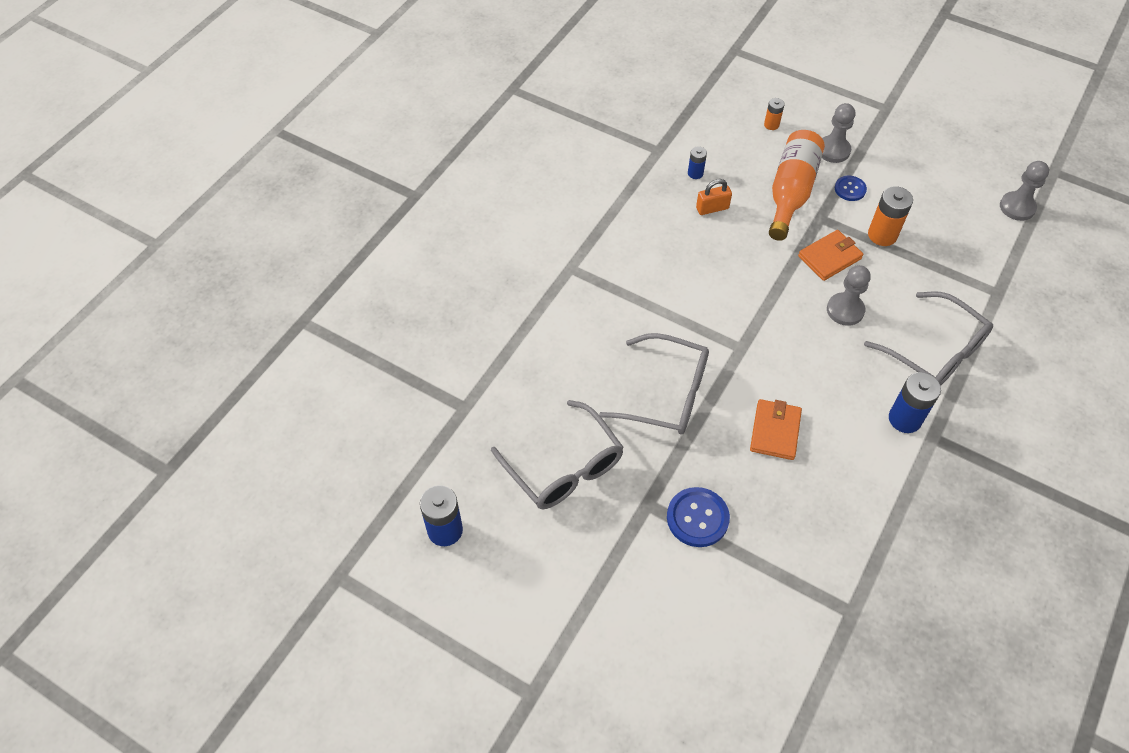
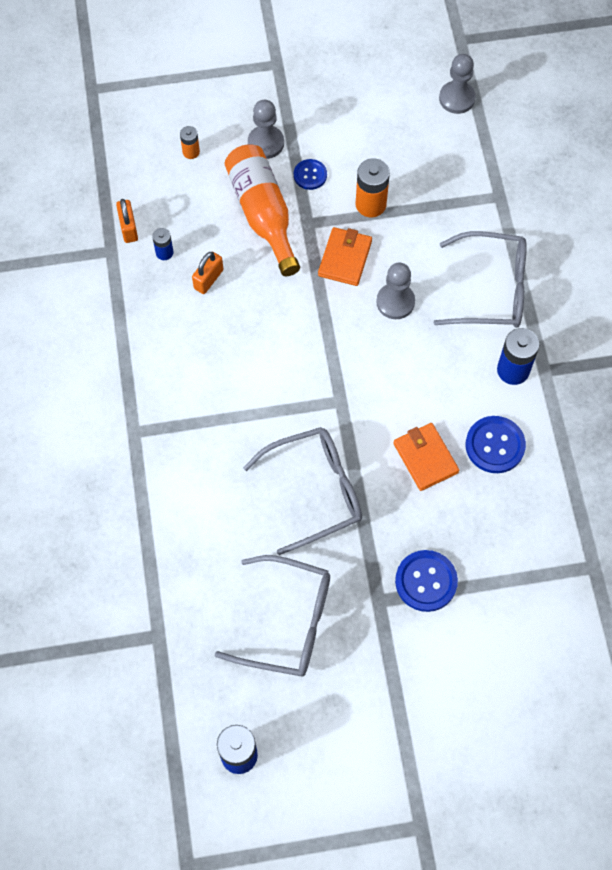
camera: 40 degrees left, 10 degrees up
(683, 144) = (128, 228): none -> orange padlock
(842, 462) = (495, 445): none -> blue button

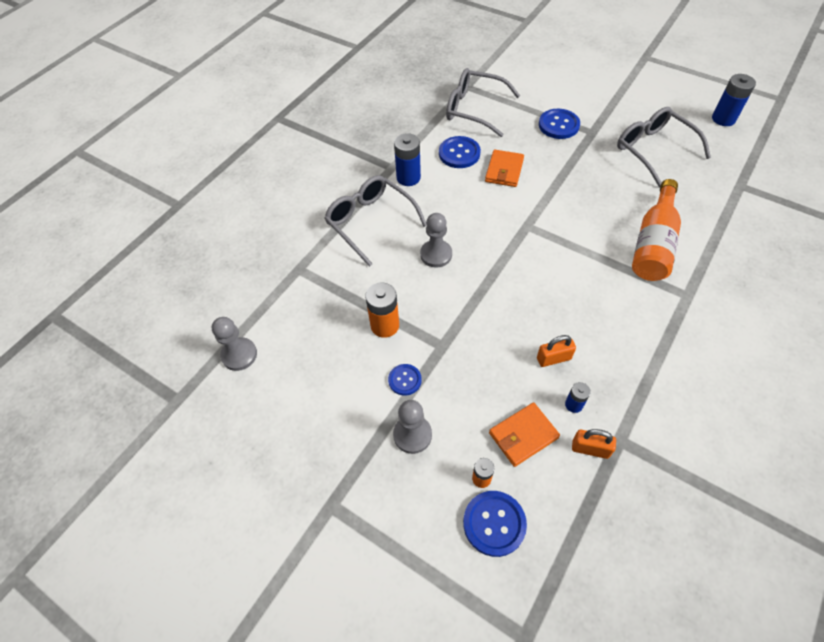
camera: 135 degrees left, 10 degrees down
(128, 228) = (590, 449): orange padlock -> orange padlock turned 75 degrees clockwise
(159, 132) = (494, 523): none -> blue button
(263, 214) = (469, 376): orange bottle -> orange bottle (653, 243)
(314, 491) = (586, 193): grey glasses -> grey glasses (475, 109)
(345, 258) = (440, 303): orange wallet -> orange wallet (523, 435)

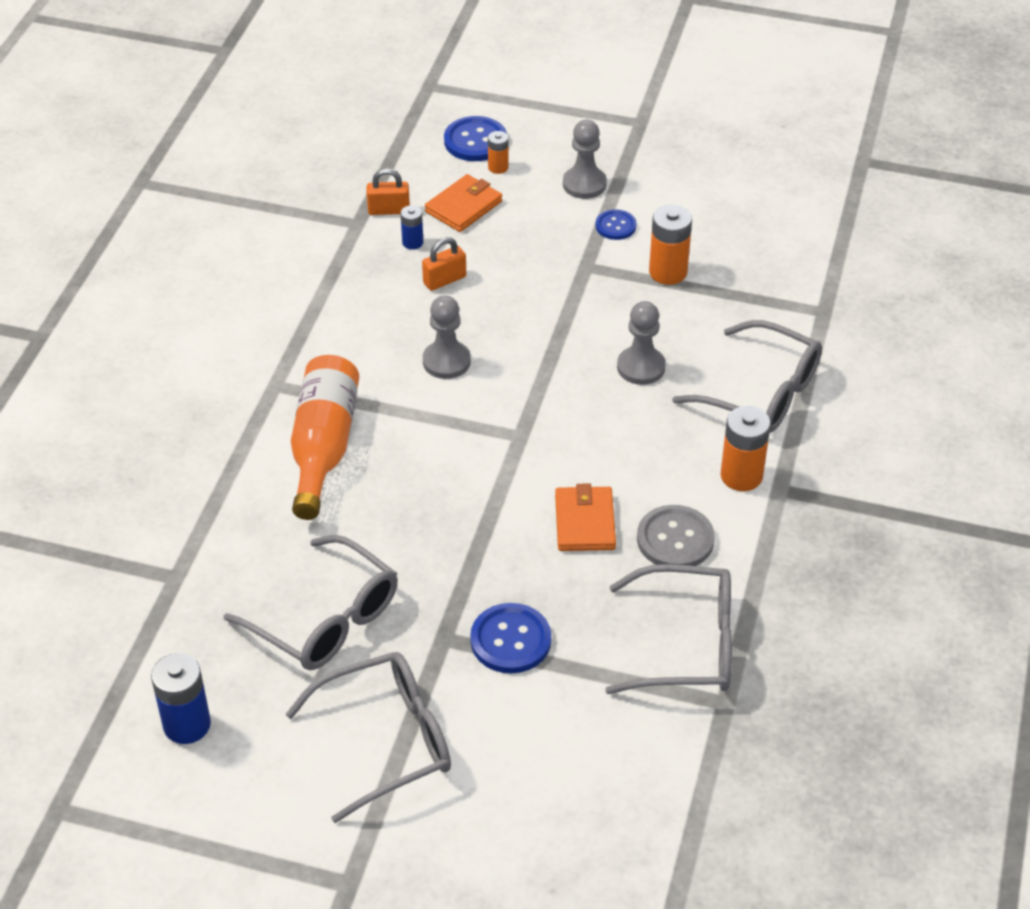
camera: 160 degrees right, 10 degrees down
(239, 355) = (826, 210): grey pawn -> grey pawn (446, 361)
(408, 178) = (741, 476): blue battery -> orange battery
(459, 153) = (675, 539): blue button -> grey button
(626, 98) = (385, 741): none -> grey glasses

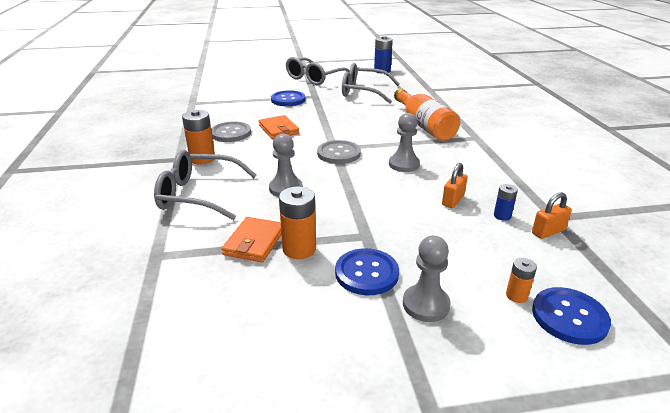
camera: 155 degrees right, 15 degrees down
(463, 207) = (500, 251): orange wallet -> orange wallet (254, 242)
(523, 418) = (338, 153): none -> grey button
(615, 226) = (366, 273): blue button -> blue button, size x1.62
(685, 644) = (214, 110): grey glasses -> none

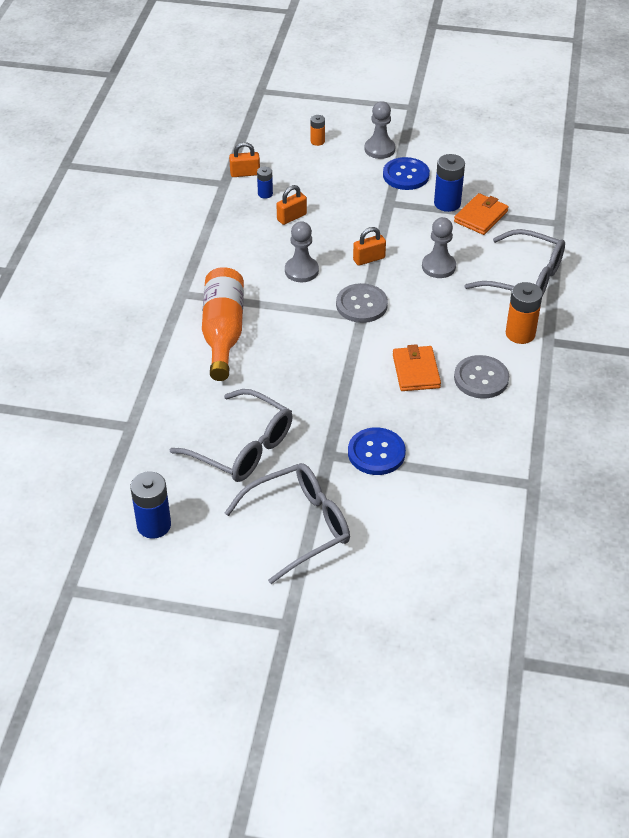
camera: 160 degrees left, 15 degrees up
(299, 249) = (447, 203): orange battery -> blue battery
(353, 182) = (369, 259): none -> orange padlock
(569, 317) = (299, 125): blue button -> none

